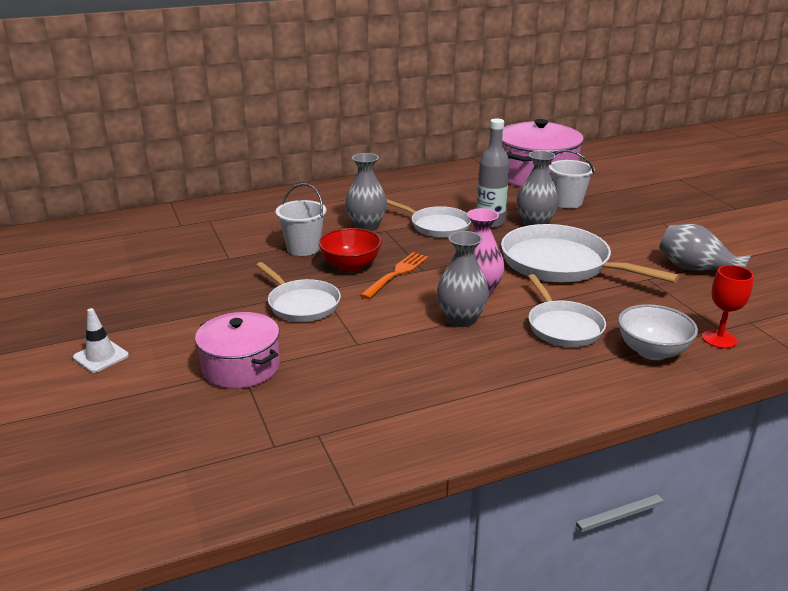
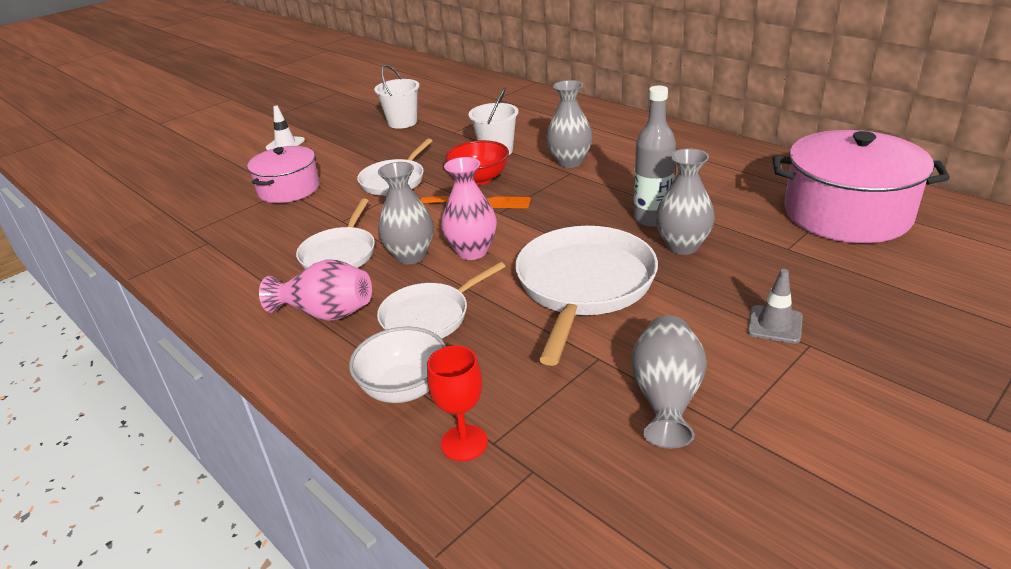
camera: 70 degrees right, 5 degrees up
(437, 226) = (610, 193): white pan -> white pan (340, 254)
(526, 372) = (326, 313): none -> pink vase
(567, 202) = (781, 254): white bucket -> white bucket (402, 122)
(639, 225) = (774, 324): none -> grey traffic cone

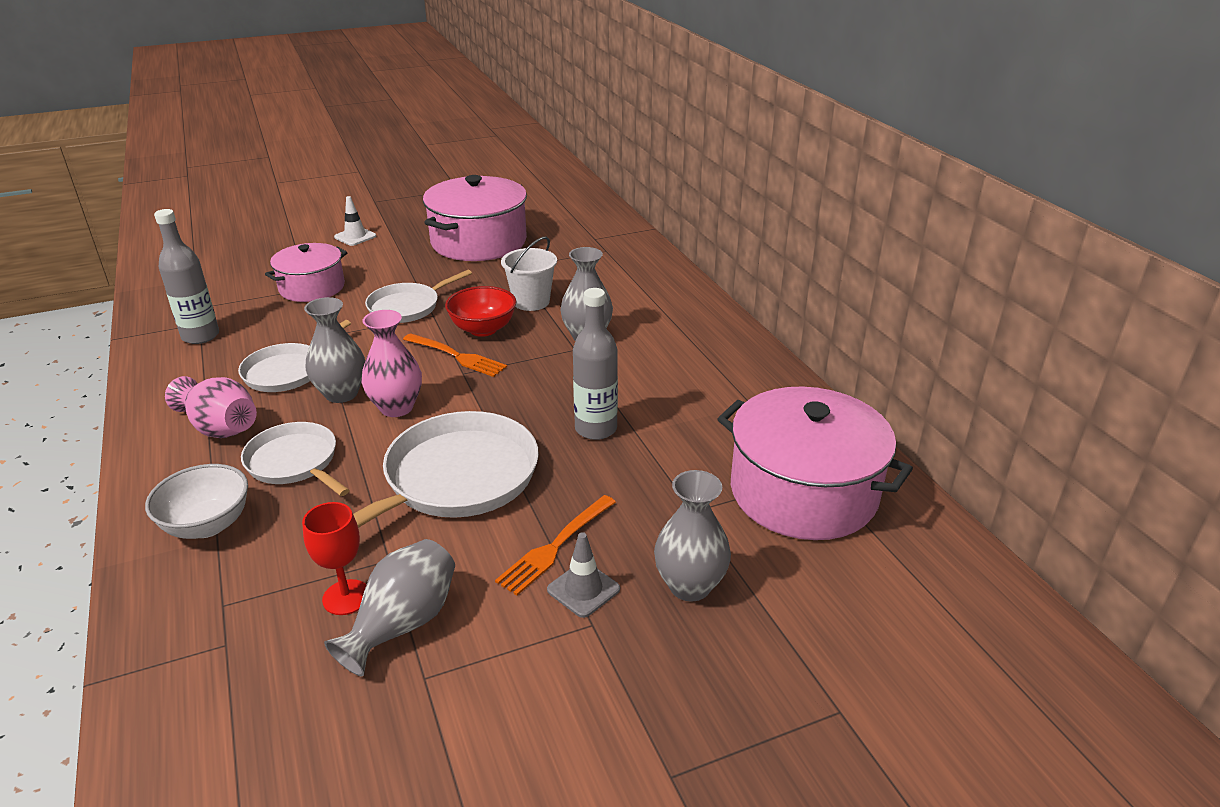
camera: 20 degrees right, 0 degrees up
(221, 251) = (200, 336): none -> grey bottle
(402, 122) = (479, 242): white bucket -> pink pot
(429, 317) = (294, 462): white pan -> white pan turned 60 degrees clockwise
(464, 443) = (201, 595): red goblet -> red goblet (346, 597)
(682, 246) = (591, 470): grey vase -> grey vase (690, 586)
(718, 304) = (555, 546): none -> orange fork

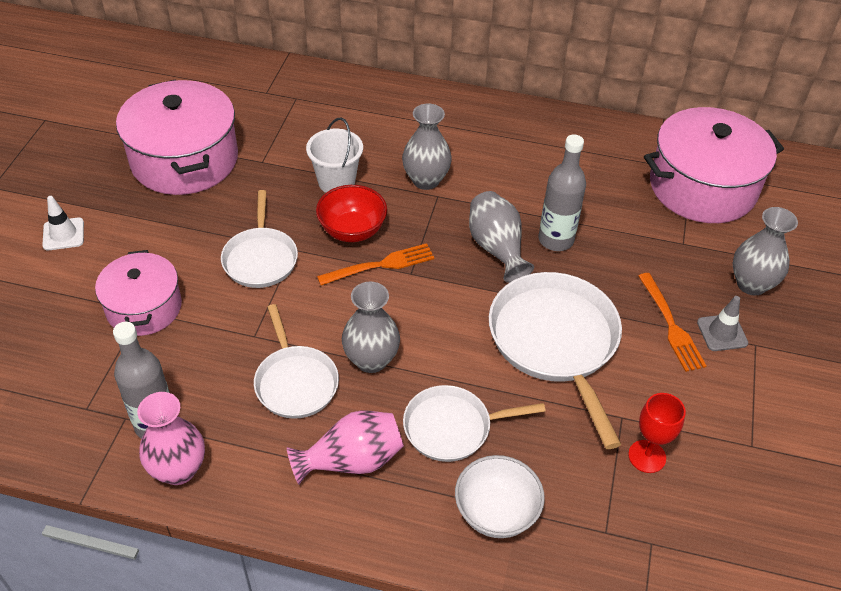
camera: 55 degrees left, 15 degrees up
(396, 407) = (426, 334): pink vase -> pink vase (178, 469)
(403, 624) = (695, 436): grey vase -> grey vase (497, 248)

